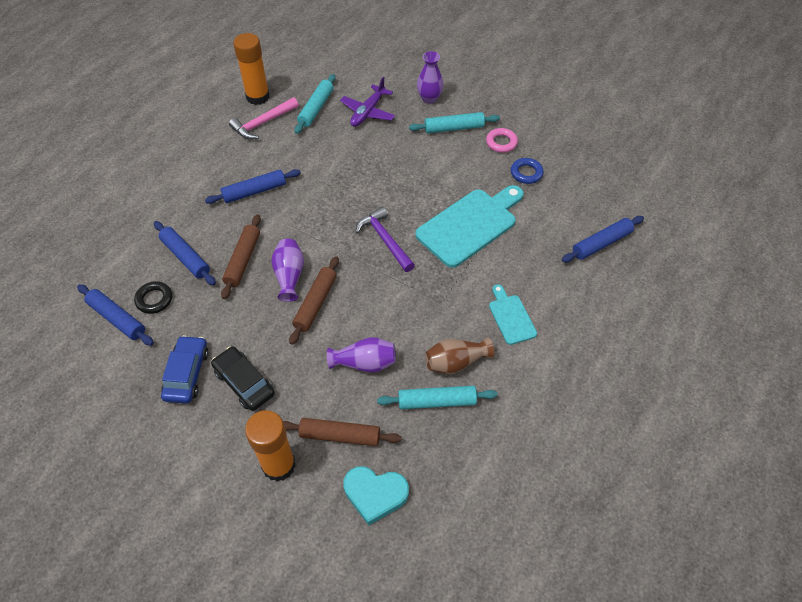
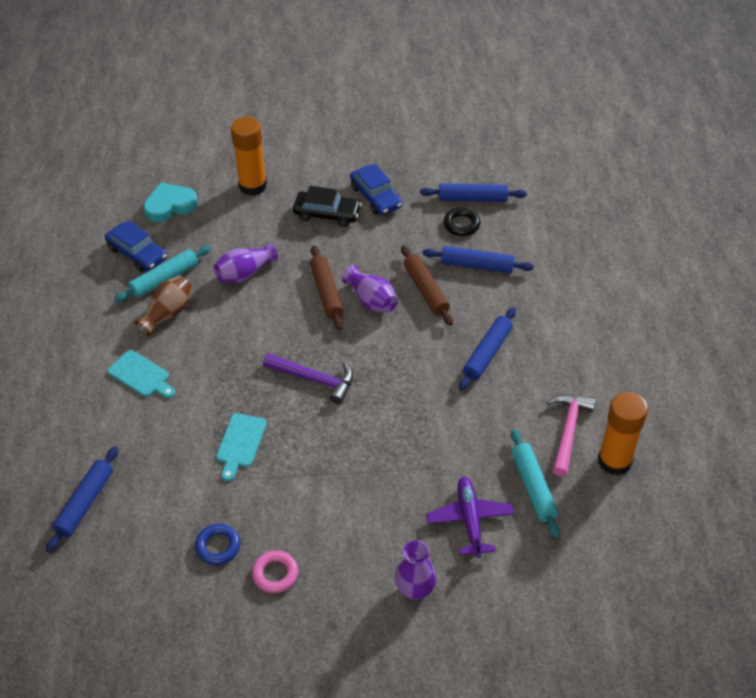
camera: 145 degrees right, 5 degrees down
(340, 435) = (223, 222): brown rolling pin -> none
(444, 449) = (137, 253): none -> blue car
(454, 128) = (348, 561): turquoise rolling pin -> none
(470, 225) = (240, 443): turquoise cutting board -> turquoise cutting board, size x0.52

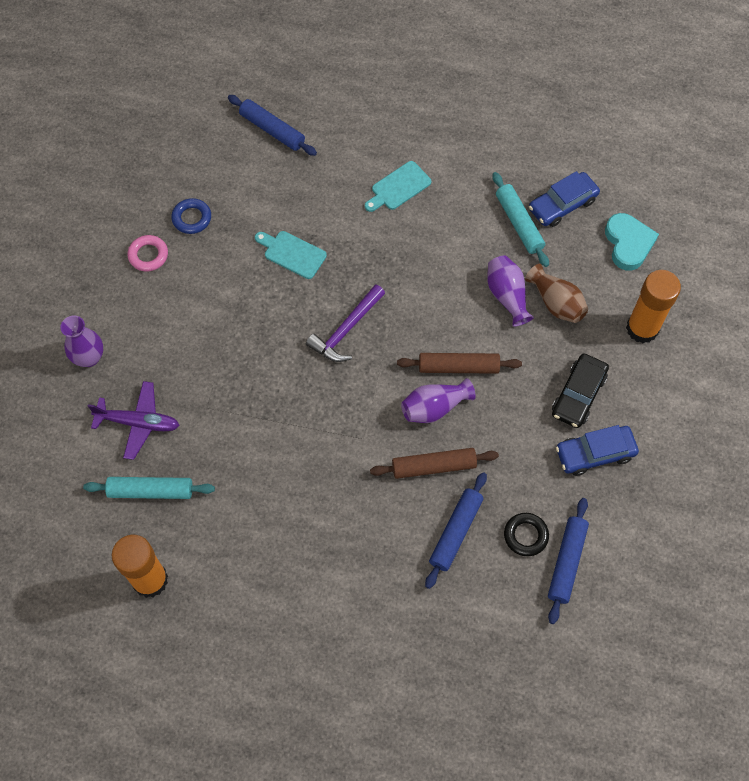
camera: 105 degrees right, 15 degrees up
(168, 313) = (471, 220): brown vase -> brown vase (556, 303)
(487, 353) = (327, 502): blue rolling pin -> none
(568, 431) = (201, 548): pink hammer -> none

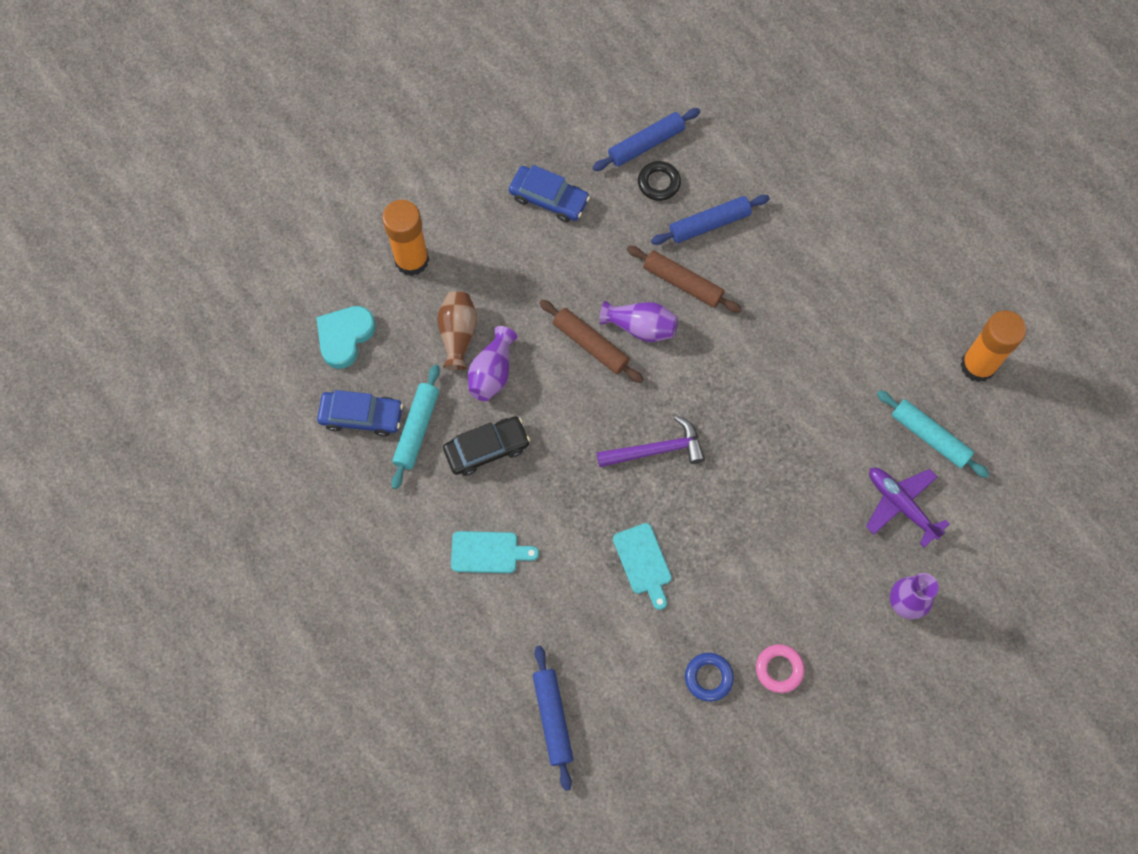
camera: 140 degrees left, 5 degrees up
(578, 395) = (516, 249): black car -> black car (487, 449)

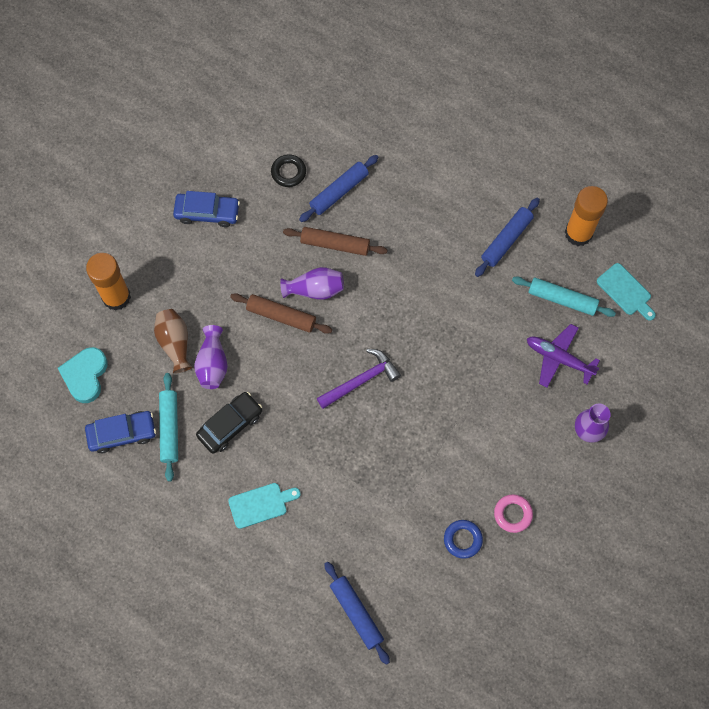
camera: 20 degrees left, 0 degrees up
(643, 562) = (382, 470): turquoise cutting board -> turquoise cutting board (625, 291)
(646, 144) = (267, 145): blue rolling pin -> blue rolling pin (506, 240)

